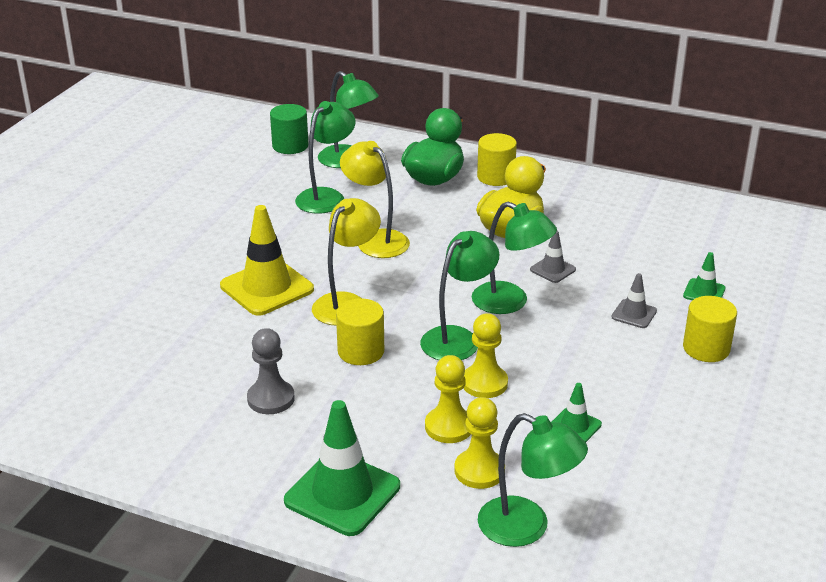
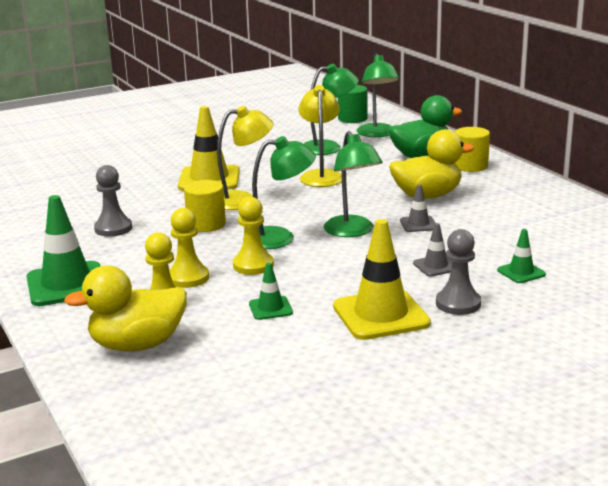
camera: 40 degrees right, 10 degrees down
(527, 527) = (137, 345): green lamp -> yellow duck
(669, 389) = (381, 315): none -> yellow traffic cone
(706, 348) = (458, 304): yellow cylinder -> grey pawn

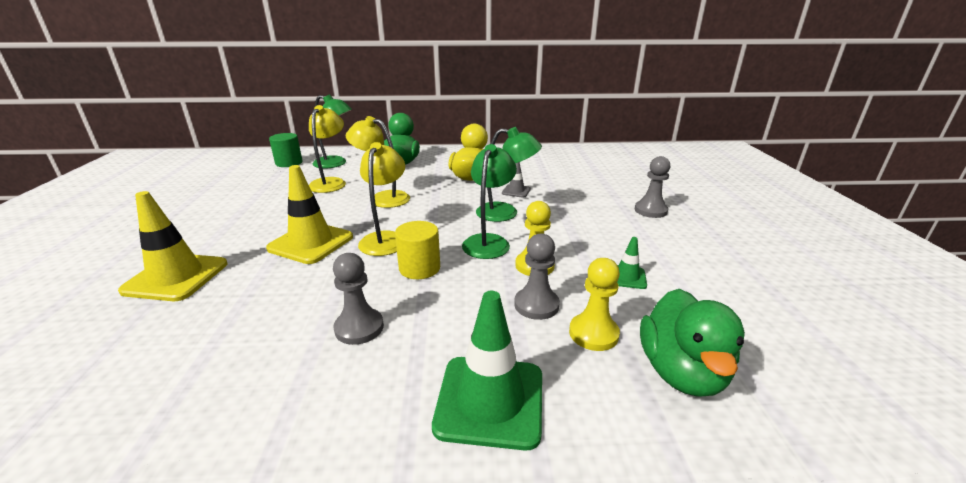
camera: 65 degrees left, 5 degrees up
(137, 345) = (681, 372): yellow duck -> green duck
(188, 278) = (536, 305): yellow pawn -> grey pawn
(329, 147) = (330, 182): green lamp -> yellow lamp
(381, 315) = (658, 237): yellow traffic cone -> yellow traffic cone (176, 277)
(435, 266) = (589, 203): grey traffic cone -> none
(470, 166) = (439, 156): yellow cylinder -> none
(521, 272) = (614, 184): green traffic cone -> none

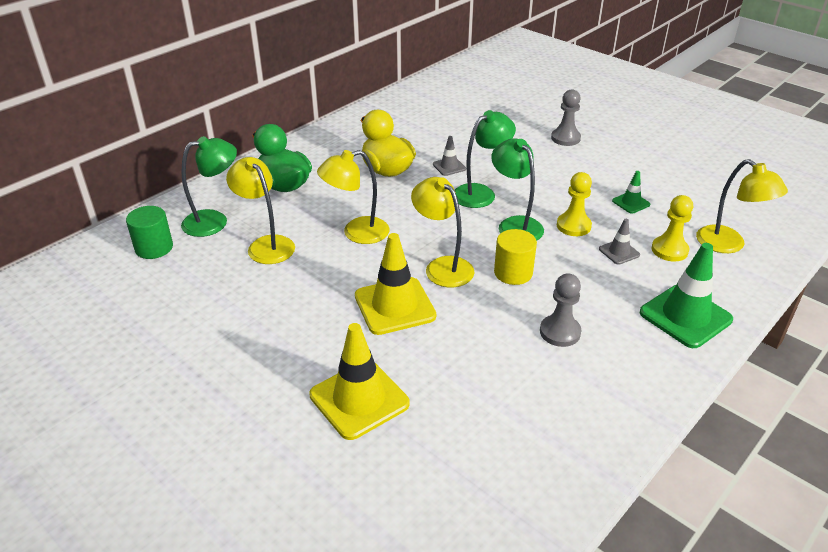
camera: 45 degrees left, 10 degrees up
(536, 305) = (619, 252): grey pawn -> grey traffic cone
(681, 372) = (728, 245): green duck -> yellow lamp

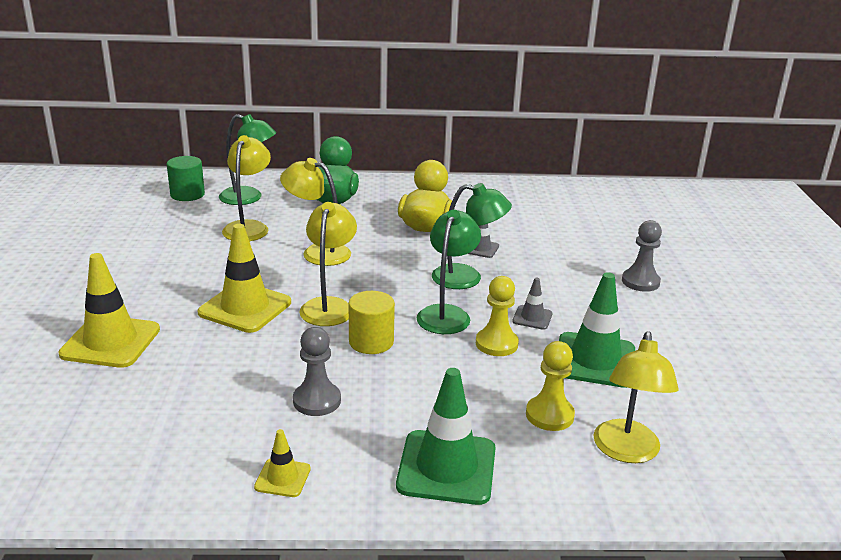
camera: 45 degrees right, 10 degrees down
(619, 252) = (495, 385): grey traffic cone -> grey traffic cone (532, 317)
(631, 203) = (595, 360): green traffic cone -> green traffic cone, size x2.02
(634, 390) = (282, 478): none -> yellow traffic cone

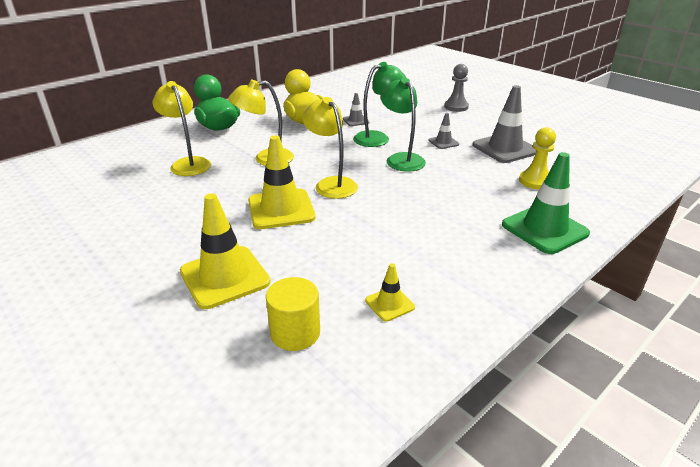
camera: 40 degrees left, 5 degrees up
(187, 194) = (96, 162): green cylinder -> none
(249, 198) = (153, 147): green lamp -> none
(282, 478) = (488, 284): yellow traffic cone -> yellow traffic cone (389, 304)
(317, 401) = (425, 235): grey pawn -> none
(371, 342) = (392, 191): yellow cylinder -> yellow cylinder (295, 333)
(496, 344) = (452, 162): yellow pawn -> none
(595, 360) = (505, 148): green traffic cone -> grey traffic cone
(626, 451) = (589, 180): yellow lamp -> none

